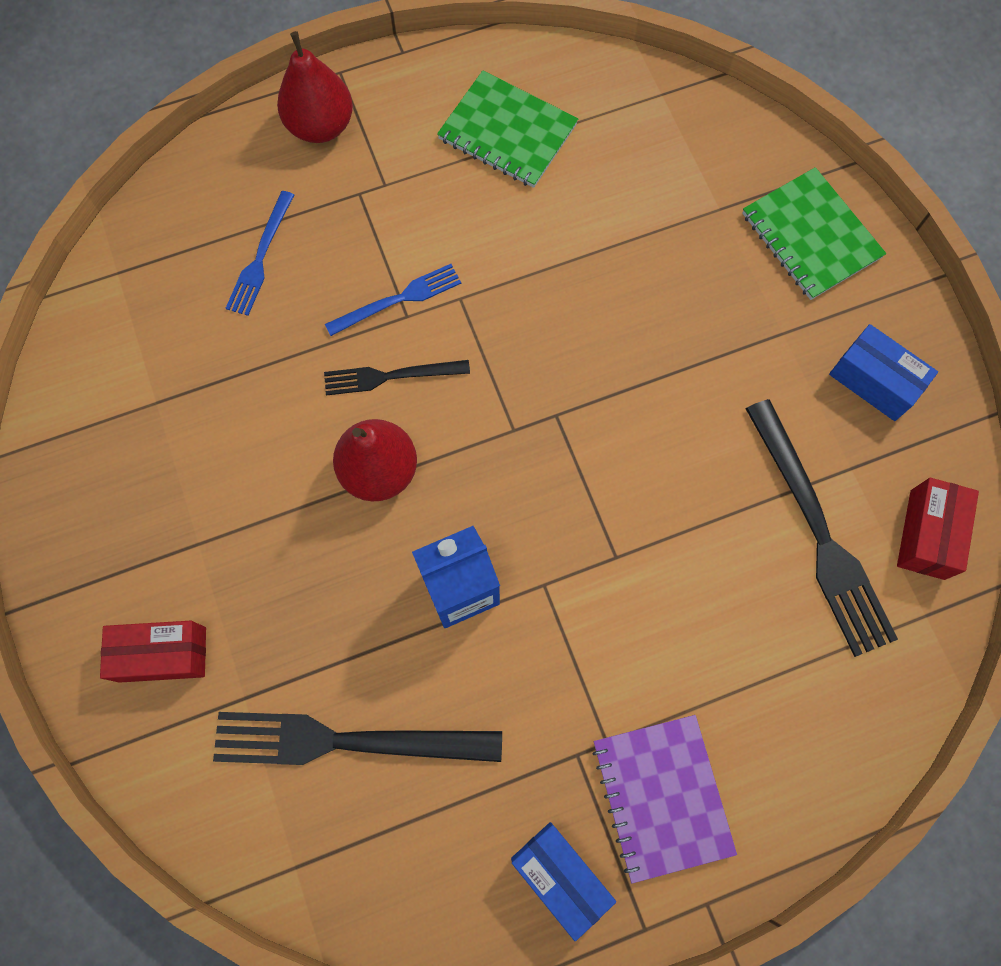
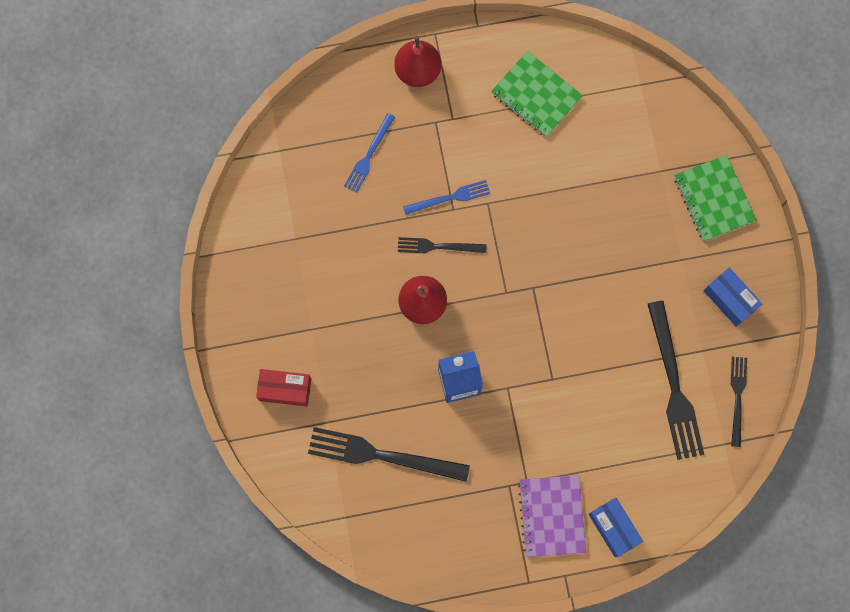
camera: 10 degrees right, 5 degrees up
(560, 876) = (488, 547): blue box -> blue box (613, 528)
(927, 534) = (737, 397): red box -> black fork

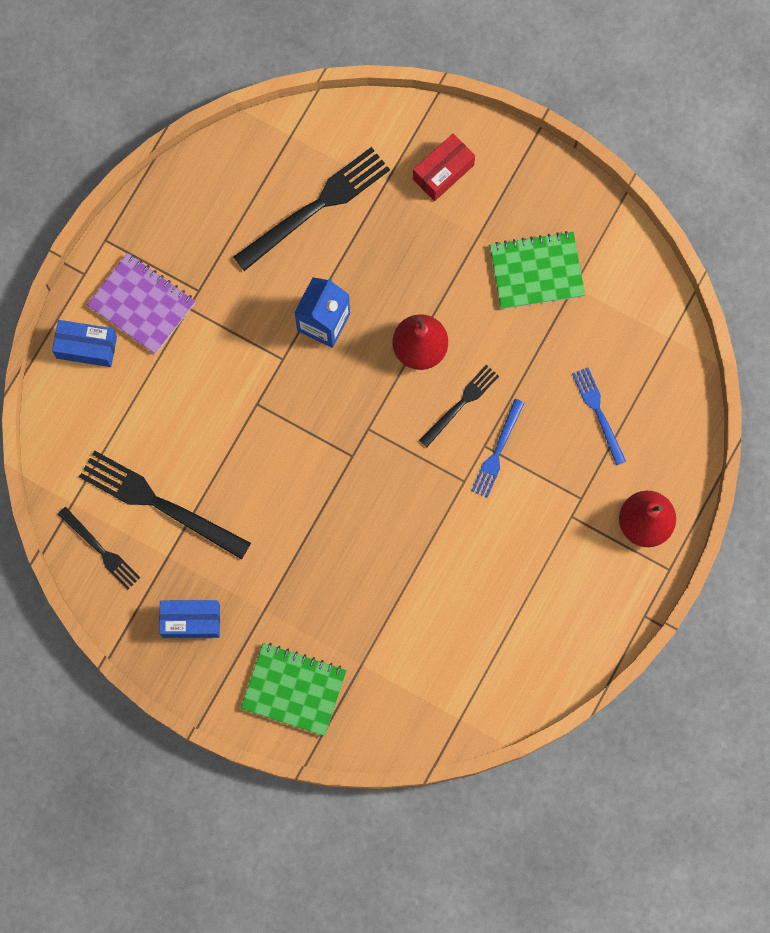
camera: 130 degrees right, 0 degrees up
(536, 95) = (530, 612): green notebook -> green notebook (536, 271)

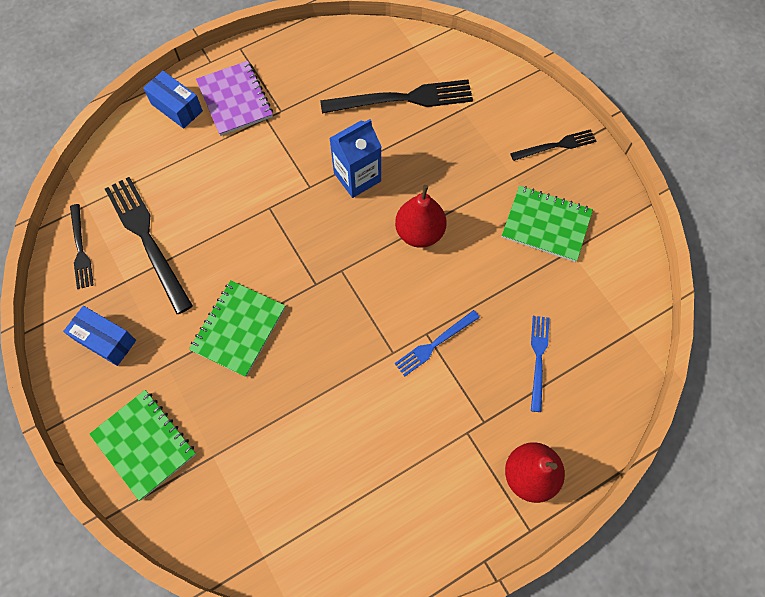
camera: 30 degrees right, 10 degrees down
(308, 540) = (238, 329): none -> green notebook
(443, 172) = (512, 121): red box -> none
(461, 404) = (427, 291): black fork -> black fork (556, 146)

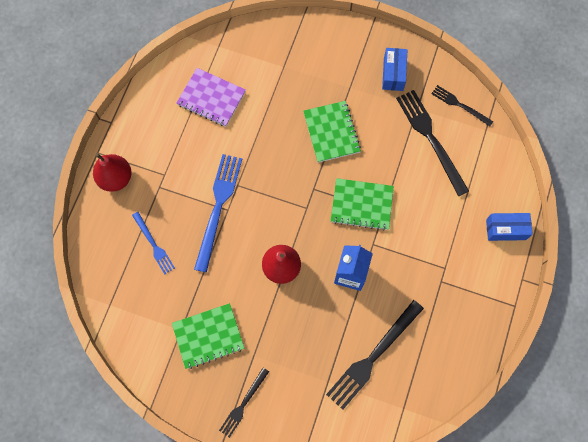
camera: 140 degrees right, 5 degrees up
(106, 340) = (393, 74): blue box -> blue box turned 75 degrees counterclockwise
(144, 444) = (322, 46): green notebook -> green notebook (361, 205)
(147, 239) = (431, 139): black fork -> black fork turned 135 degrees counterclockwise
(235, 100) = (477, 265): purple notebook -> purple notebook (211, 98)
(435, 344) = (218, 207): blue fork -> blue fork, size x1.77

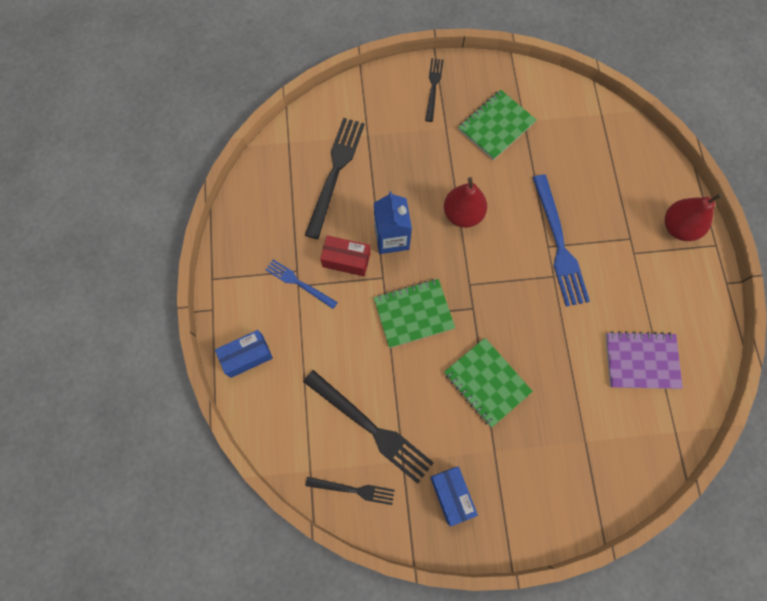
camera: 155 degrees right, 0 degrees up
(153, 244) = (598, 181): blue fork -> blue fork (299, 283)
(396, 272) = (346, 260): none -> red box

